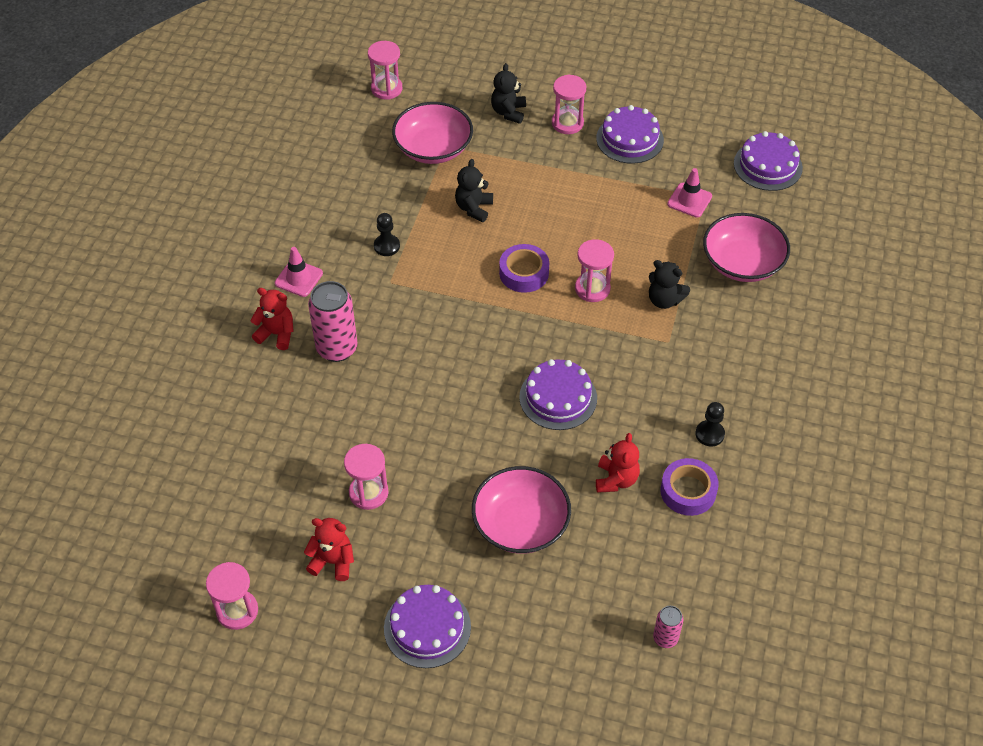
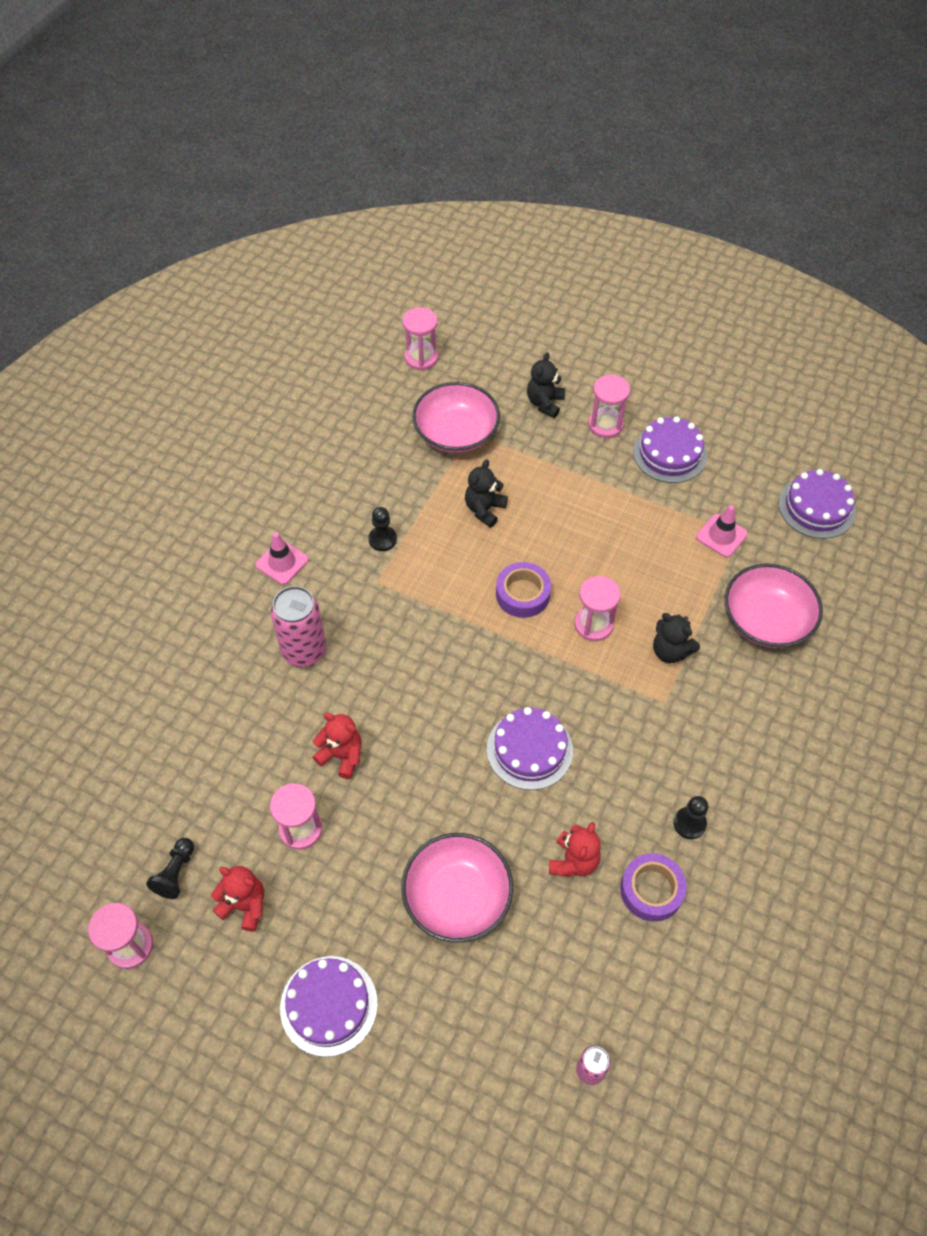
camera: 10 degrees right, 5 degrees up
(264, 546) = (175, 873): none -> black pawn
(277, 334) = (245, 623): red teddy bear -> red teddy bear (341, 755)

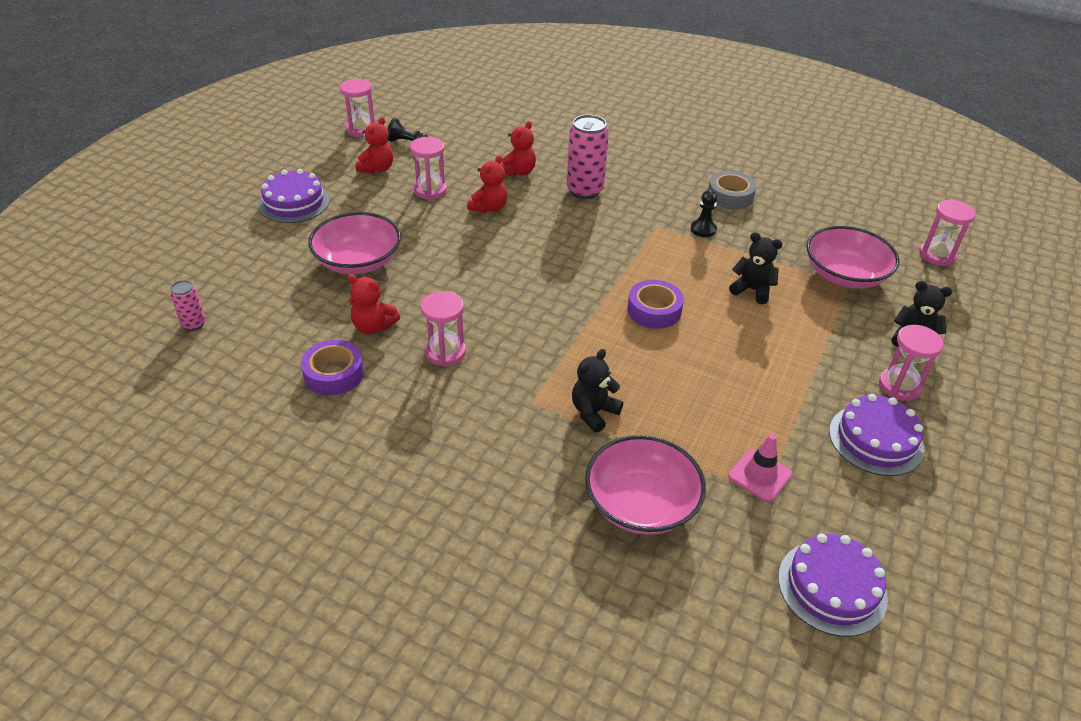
camera: 90 degrees right, 15 degrees down
(259, 725) = (518, 172): none -> red teddy bear
(282, 562) = (669, 179): pink traffic cone -> none
(318, 508) = (730, 196): none -> grey tape
(529, 749) = (485, 306): purple cake -> none
(593, 624) = (622, 356): pink hourglass -> pink hourglass (445, 352)
(689, 823) = (394, 407): black pawn -> none

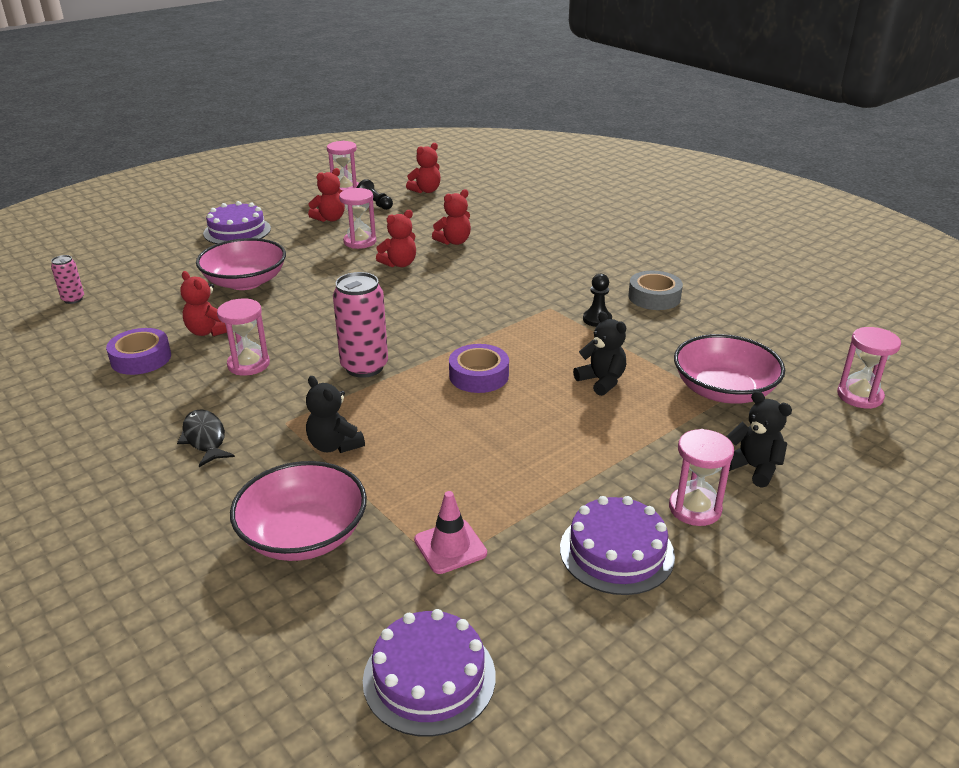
camera: 25 degrees right, 10 degrees down
(443, 117) = (426, 191): none -> red teddy bear
(475, 440) = (205, 438): none -> black fish
(584, 190) = (504, 266): pink can -> pink can (364, 367)
(593, 412) = (334, 445): black teddy bear -> black teddy bear turned 105 degrees counterclockwise

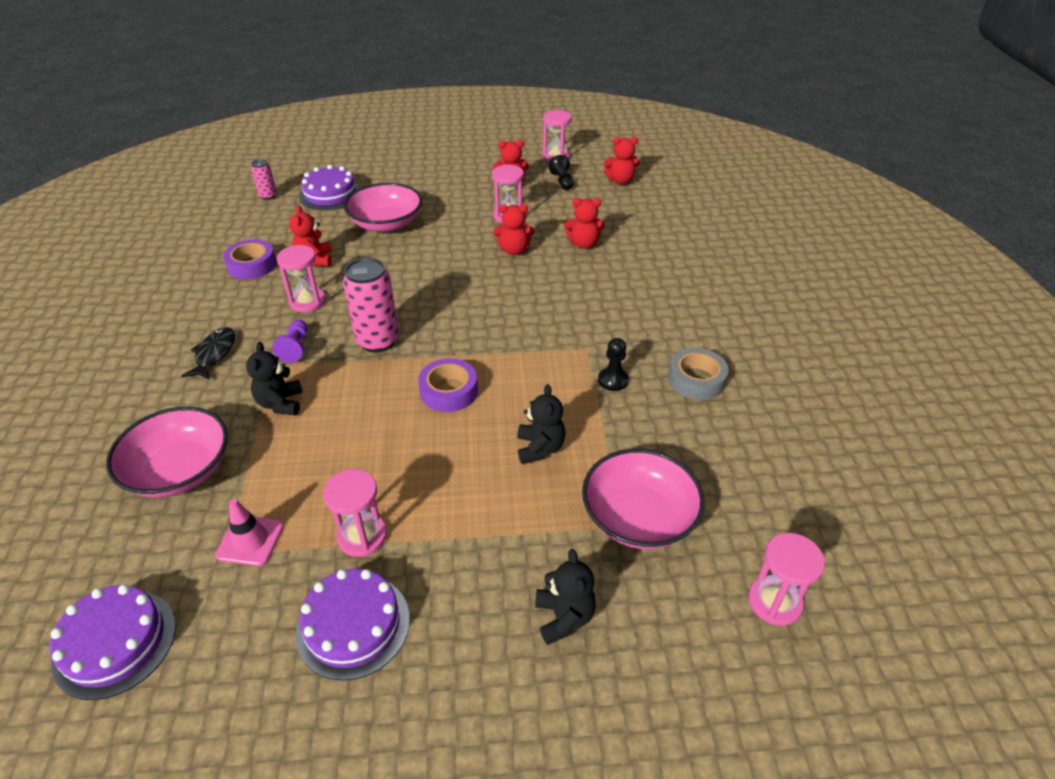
camera: 35 degrees right, 10 degrees up
(237, 231) = (432, 172): purple cake -> purple cake (330, 194)
(288, 401) = (295, 348): none -> purple pawn
(695, 508) = (462, 625): pink hourglass -> pink hourglass (362, 536)

